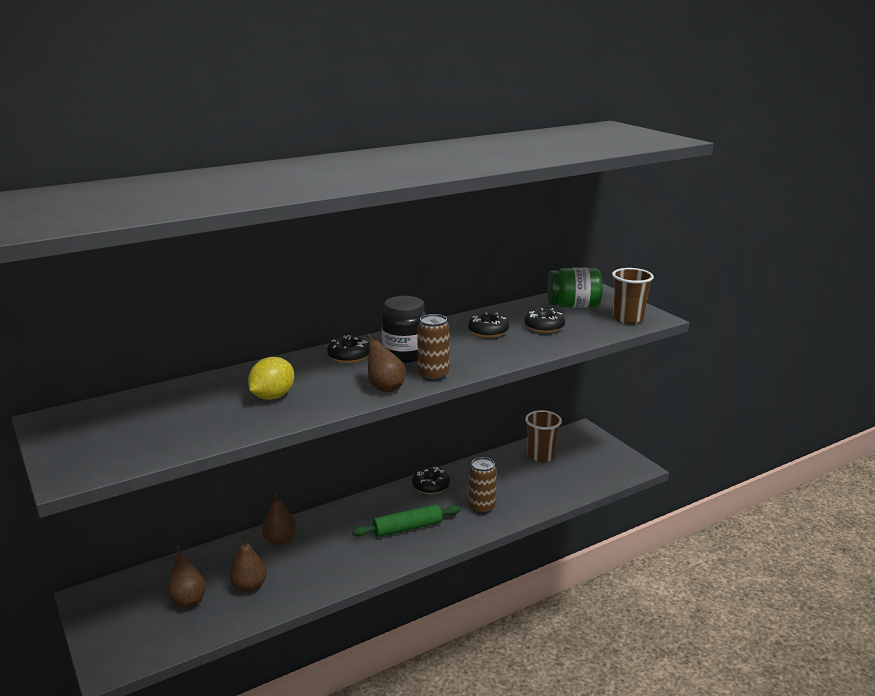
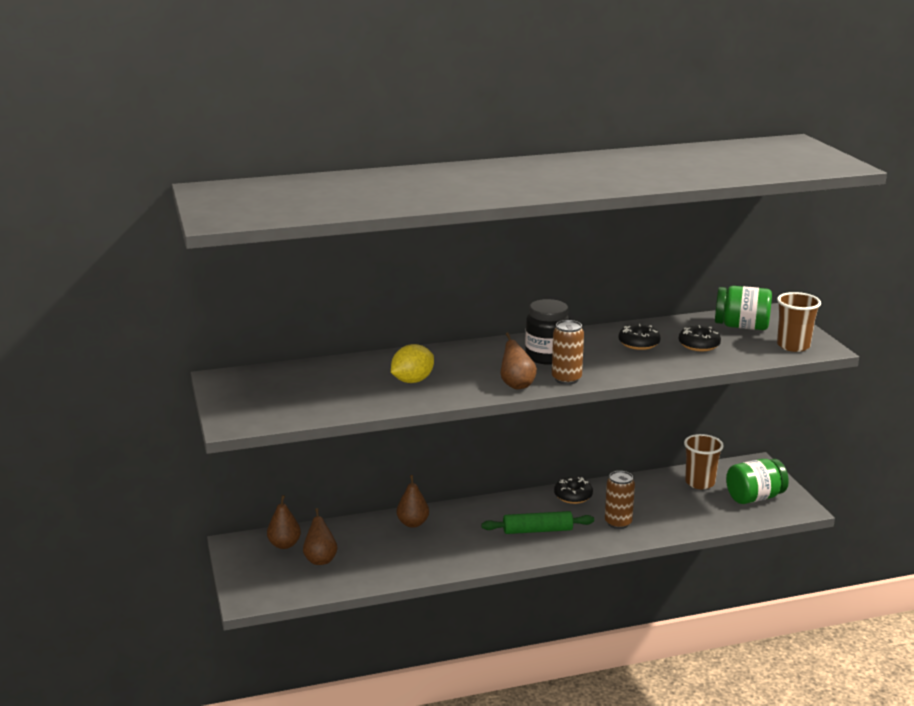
camera: 15 degrees right, 0 degrees up
(249, 586) = (376, 557): brown pear -> brown pear (284, 544)
(349, 356) = (493, 352): black donut -> none
(594, 463) = (754, 497): none -> green jar

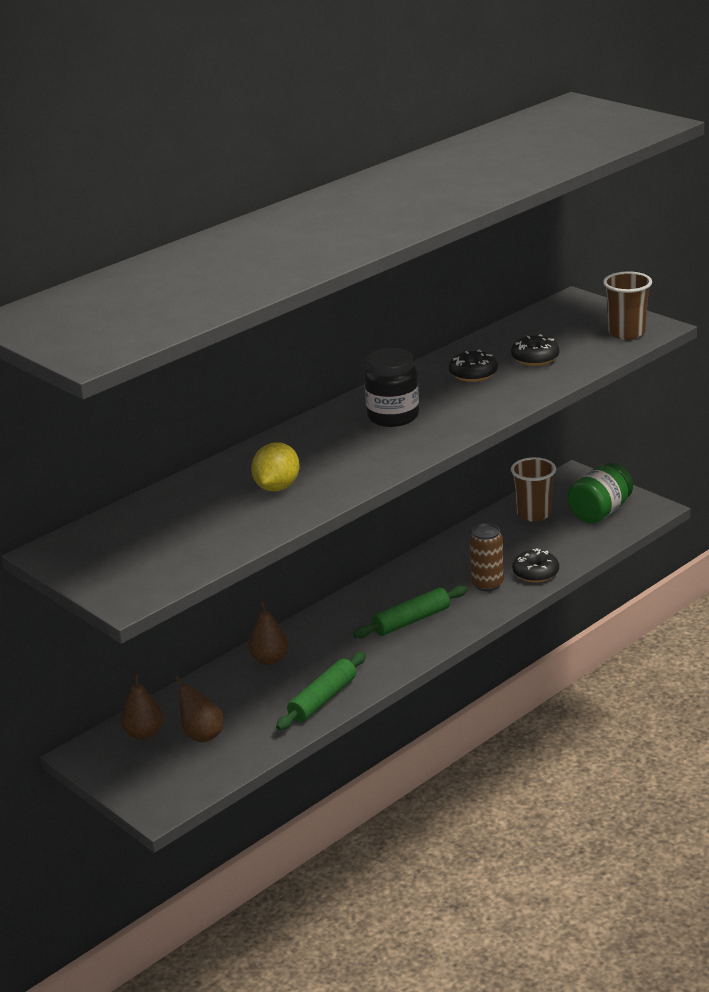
camera: 25 degrees left, 5 degrees up
(424, 564) = (323, 699): none -> green rolling pin
(516, 385) = (394, 458): brown pear -> none
(566, 379) = (439, 436): brown can -> none
(573, 496) = (416, 571): black donut -> black donut (535, 573)
(741, 326) = (557, 325): green jar -> none

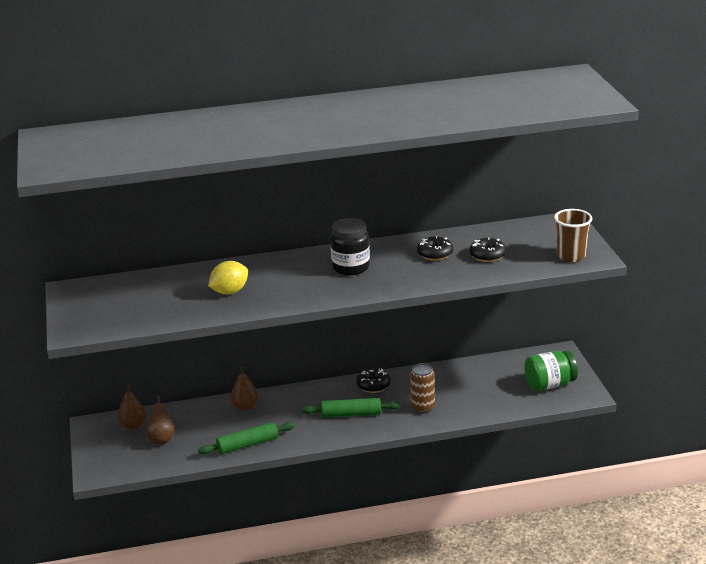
camera: 30 degrees right, 0 degrees up
(534, 514) = (504, 370): brown cup -> none
(535, 573) = (461, 411): black donut -> black donut (373, 385)

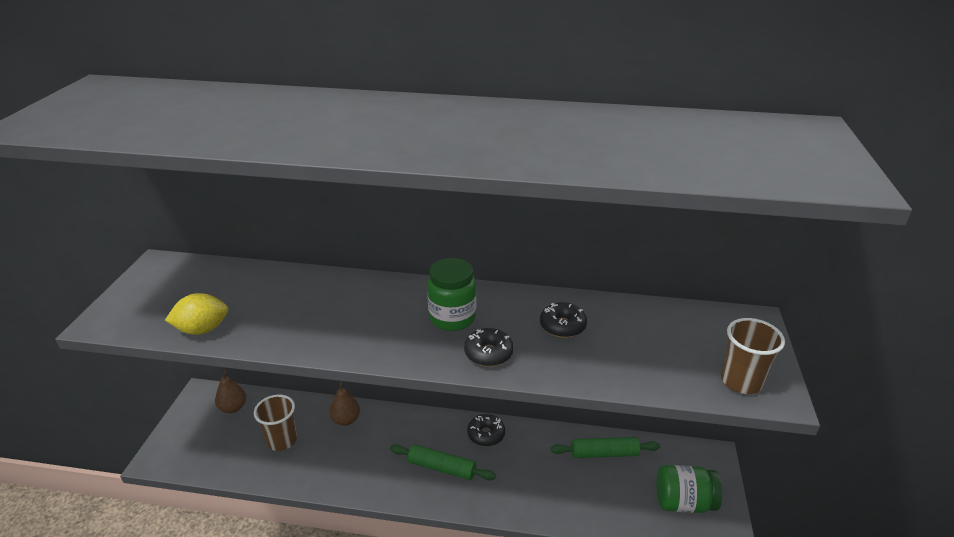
camera: 20 degrees right, 5 degrees up
(161, 439) = (244, 435): brown pear -> none
(199, 434) = (282, 440): none -> brown cup
(229, 291) = (299, 314): yellow lemon -> yellow lemon (202, 329)
(247, 444) = (316, 473): green rolling pin -> green rolling pin (604, 453)
(351, 267) = (452, 318): black jar -> green jar
(422, 407) = (522, 486): brown can -> none
(487, 255) = (627, 347): black donut -> black donut (488, 353)

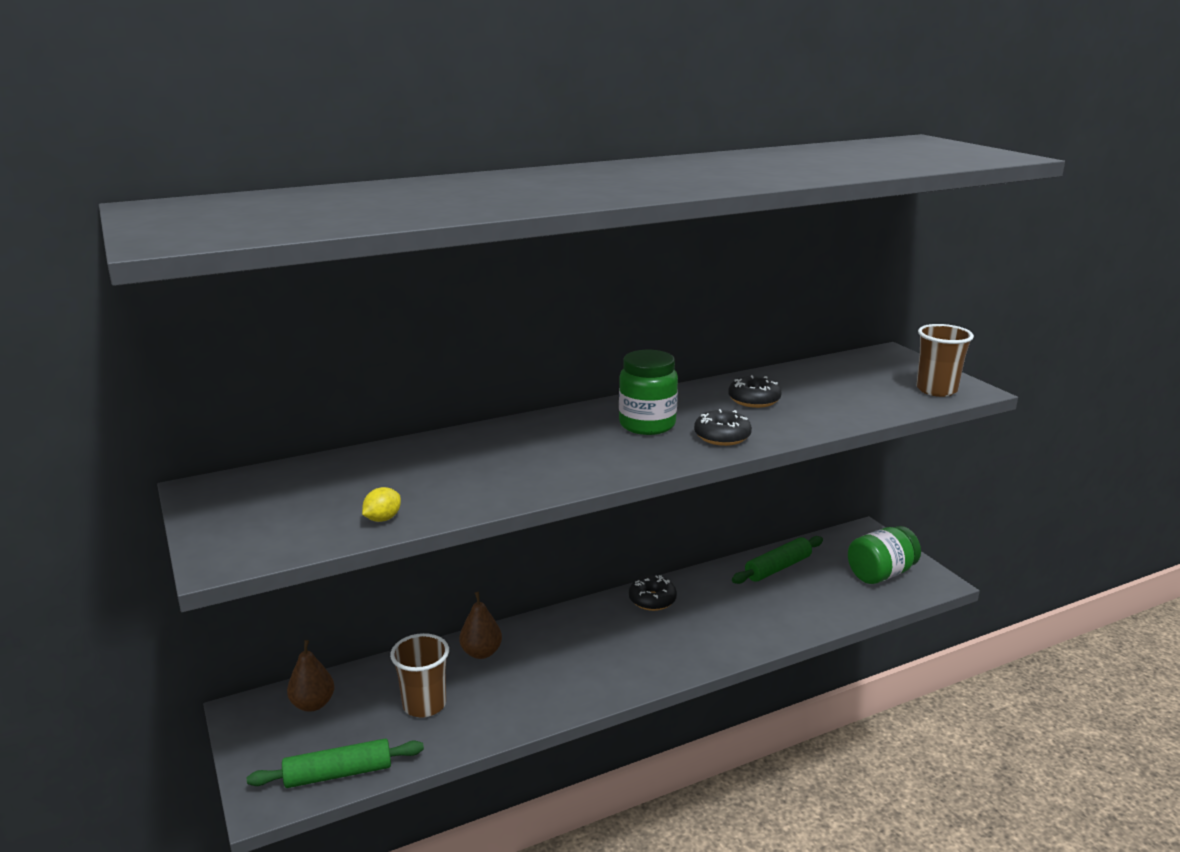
camera: 35 degrees left, 10 degrees down
(202, 329) = (383, 519): yellow lemon -> yellow lemon, size x0.58
(442, 468) = (641, 645): green rolling pin -> green rolling pin (338, 773)

